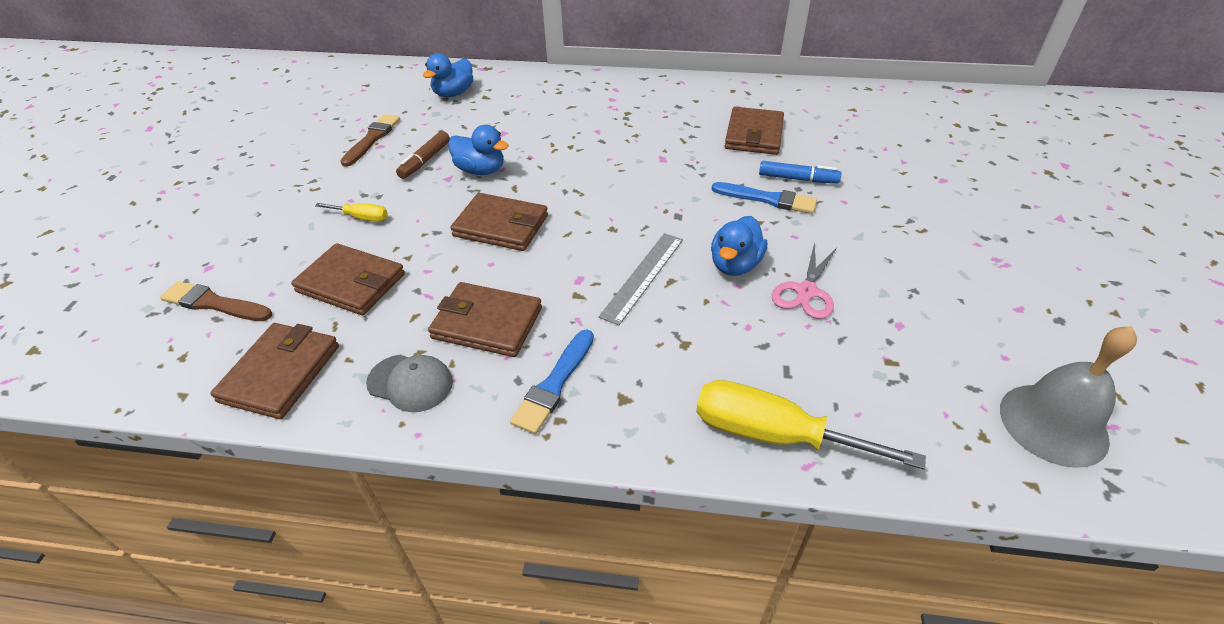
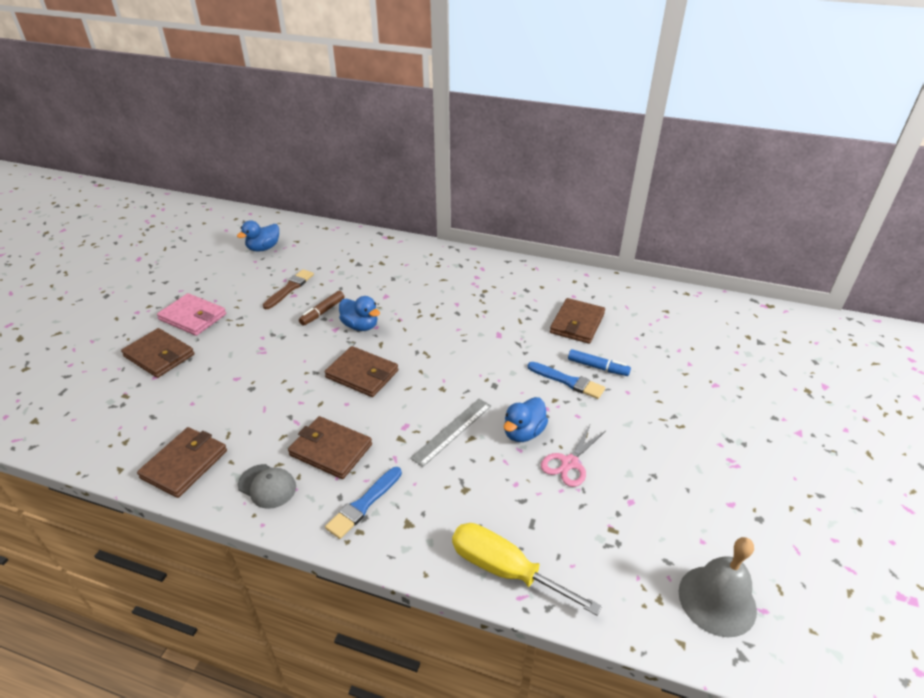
camera: 10 degrees right, 5 degrees down
(214, 303) = (153, 405): brown brush -> none
(245, 188) = (193, 317): none -> pink wallet
(351, 283) = (247, 404): brown wallet -> brown wallet (159, 355)
(362, 218) = (266, 353): yellow screwdriver -> none
(453, 93) = (358, 257): blue duck -> blue duck (263, 248)

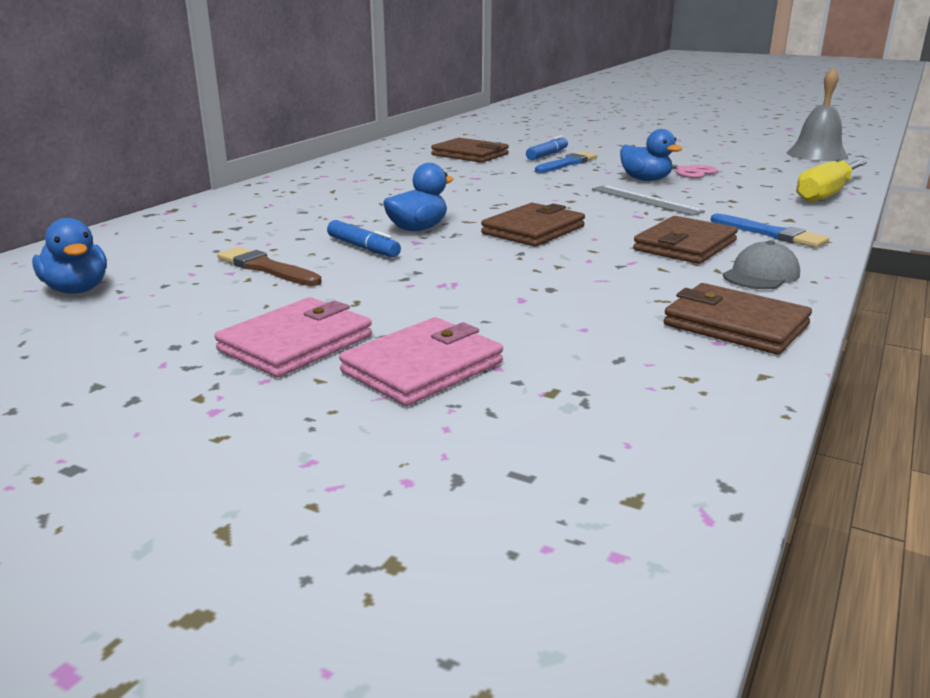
camera: 80 degrees left, 15 degrees down
(159, 355) = (423, 367): brown wallet -> pink wallet
(323, 312) = (363, 248): brown marker -> blue marker

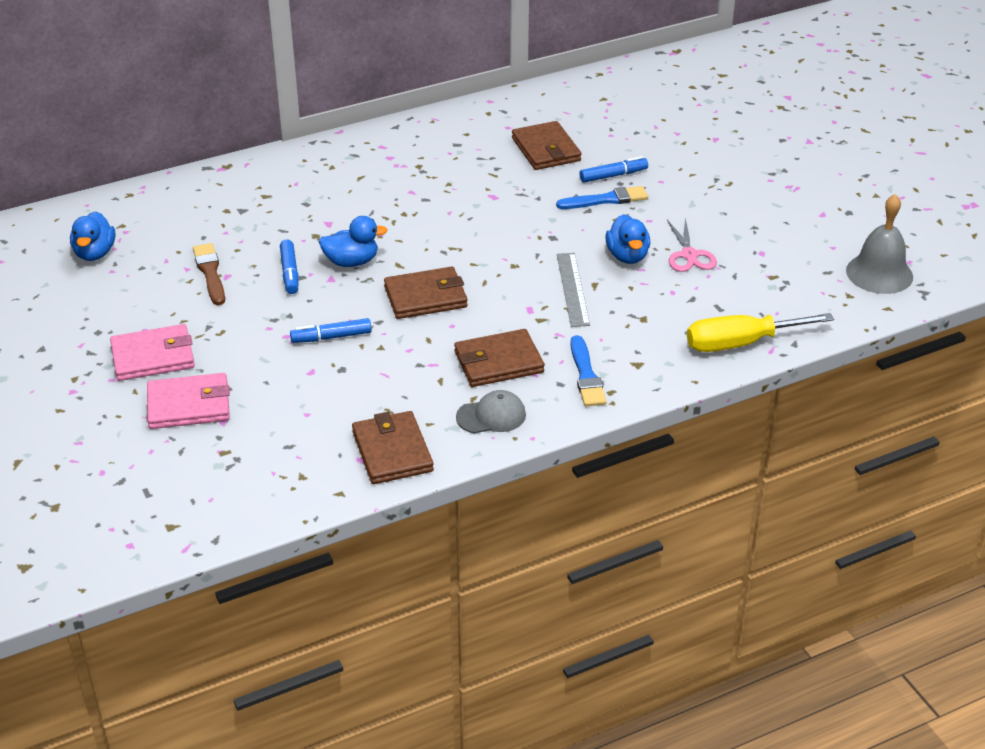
camera: 35 degrees right, 15 degrees up
(494, 272) = (331, 337): none -> blue marker

